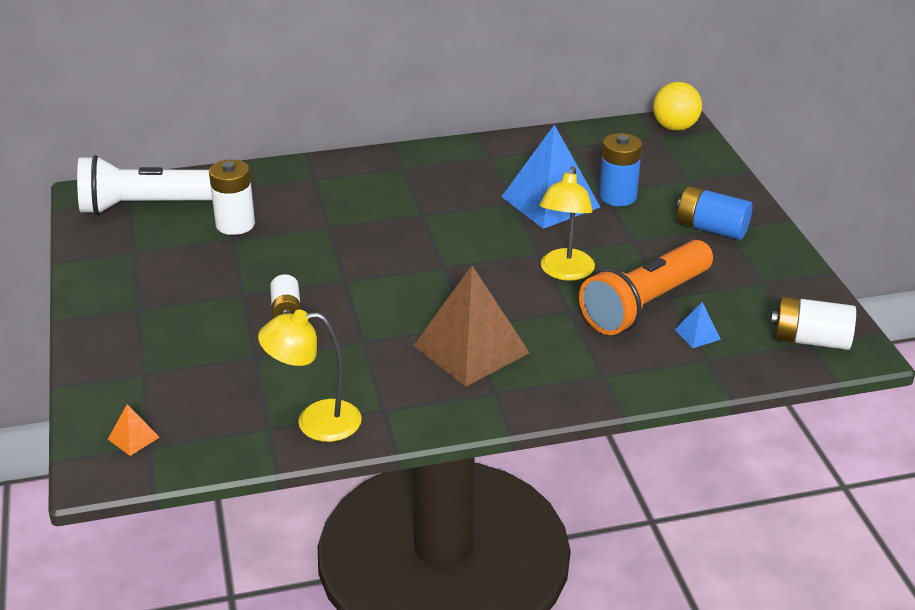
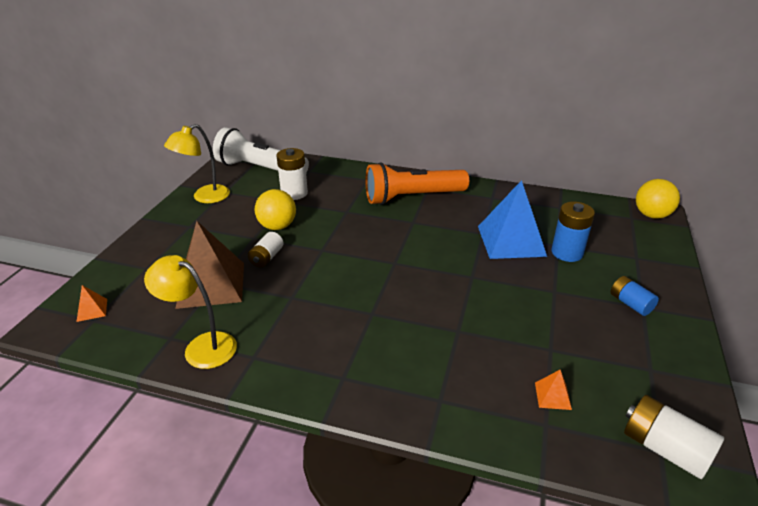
camera: 30 degrees right, 0 degrees up
(259, 271) = (277, 226): none -> yellow ball
(471, 349) = (357, 333): brown pyramid -> brown pyramid (211, 284)
(565, 272) = (479, 298): yellow lamp -> yellow lamp (204, 197)
(645, 304) = (525, 349): orange flashlight -> orange flashlight (412, 197)
(697, 334) = (552, 395): blue pyramid -> orange pyramid
(711, 229) = (630, 304): blue battery -> blue battery, size x0.66

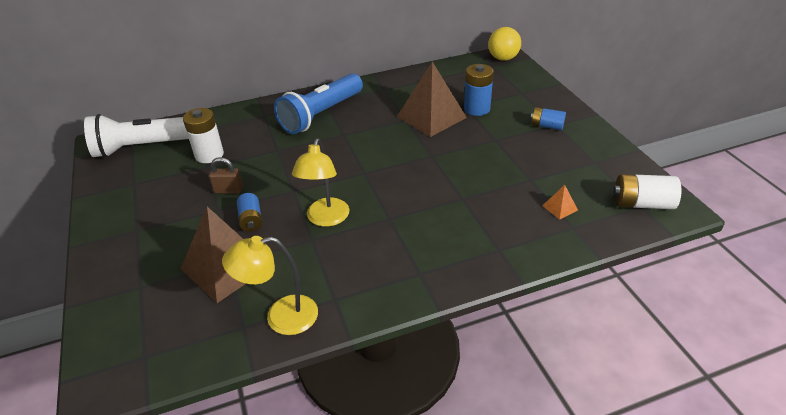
camera: 35 degrees left, 5 degrees up
(92, 310) = (131, 350): orange pyramid -> none
(204, 197) = (118, 197): yellow lamp -> yellow lamp (325, 219)
(267, 257) = (251, 220): white battery -> blue battery
(277, 226) = (228, 190): yellow ball -> brown padlock
(412, 197) = (321, 115): orange flashlight -> blue flashlight
(511, 241) = (431, 117): blue pyramid -> brown pyramid

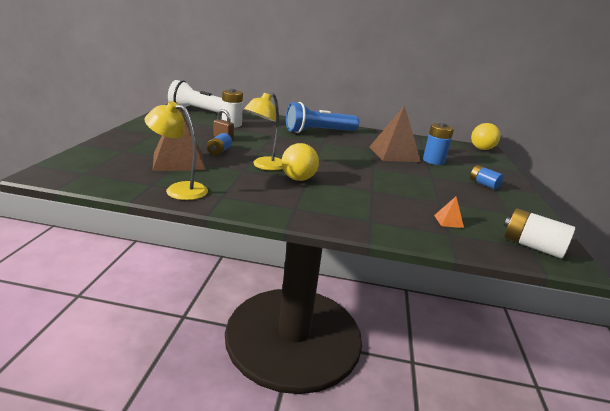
camera: 25 degrees right, 15 degrees down
(380, 222) = (298, 179): none -> yellow ball

